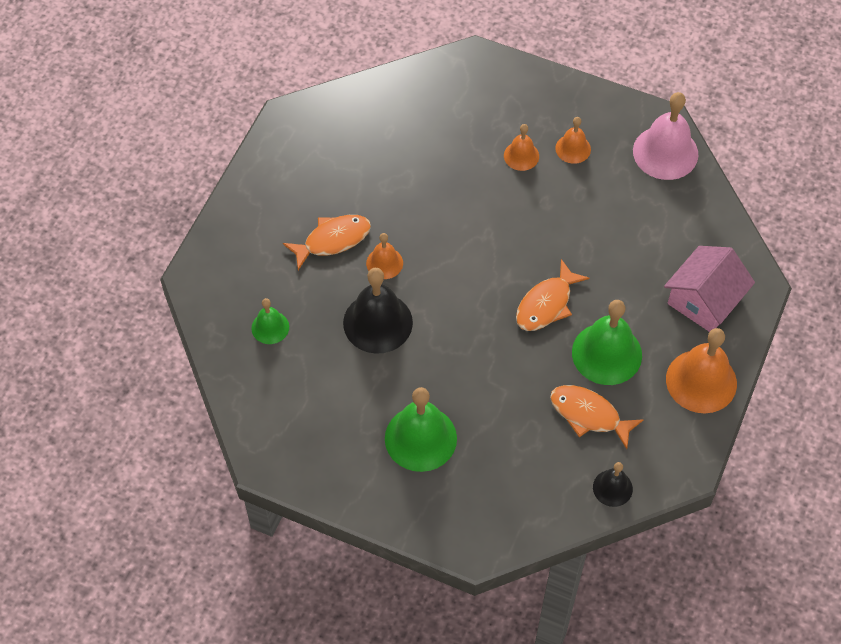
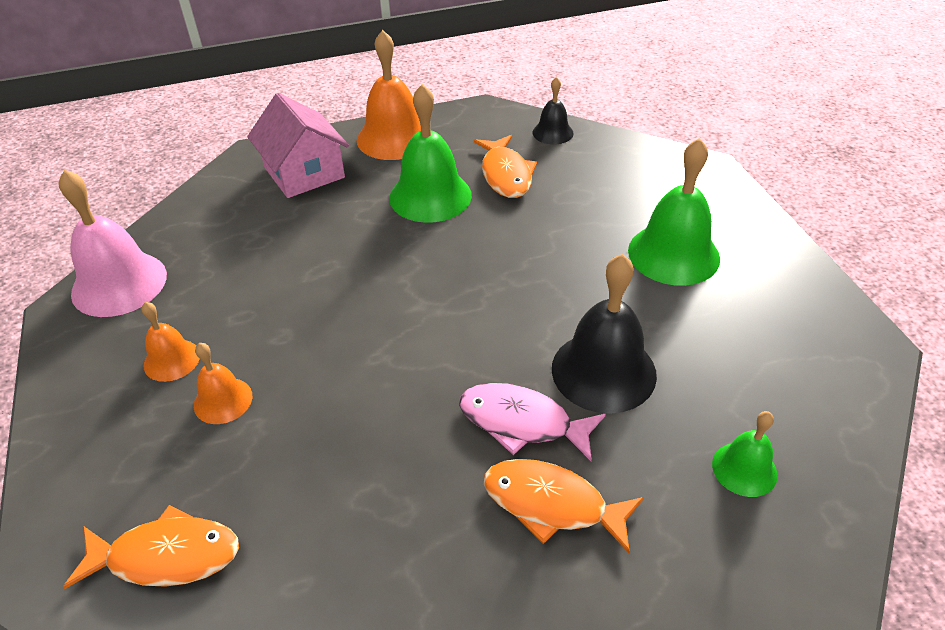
camera: 130 degrees left, 15 degrees down
(384, 263) = (522, 422): orange bell -> pink fish
(546, 304) = (420, 260): orange fish -> orange fish (166, 556)
(704, 300) = (304, 172): pink house -> pink house turned 60 degrees clockwise

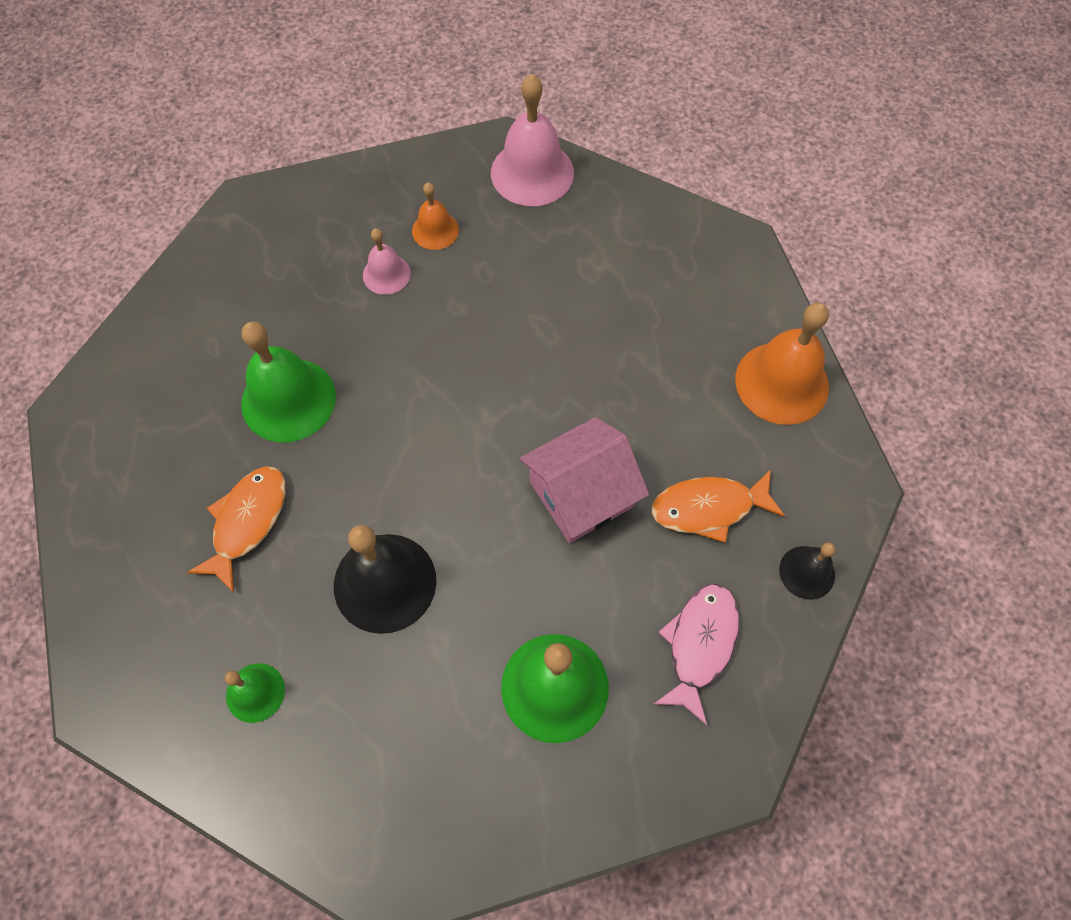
camera: 90 degrees right, 20 degrees up
(166, 556) = (250, 264): orange fish -> none
(223, 400) = (386, 274): orange bell -> pink bell
(304, 172) = (706, 296): pink house -> pink house (581, 494)
(430, 196) = (665, 425): green bell -> green bell (288, 399)
(522, 422) = (333, 504): pink fish -> pink fish (699, 645)

